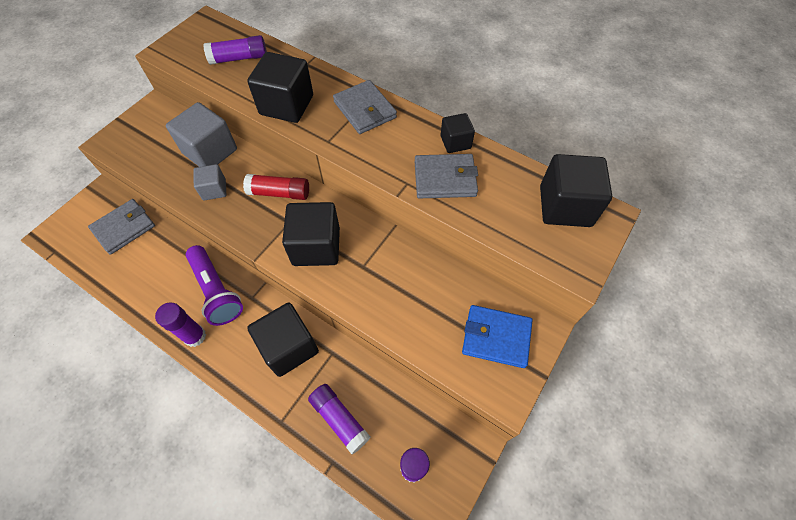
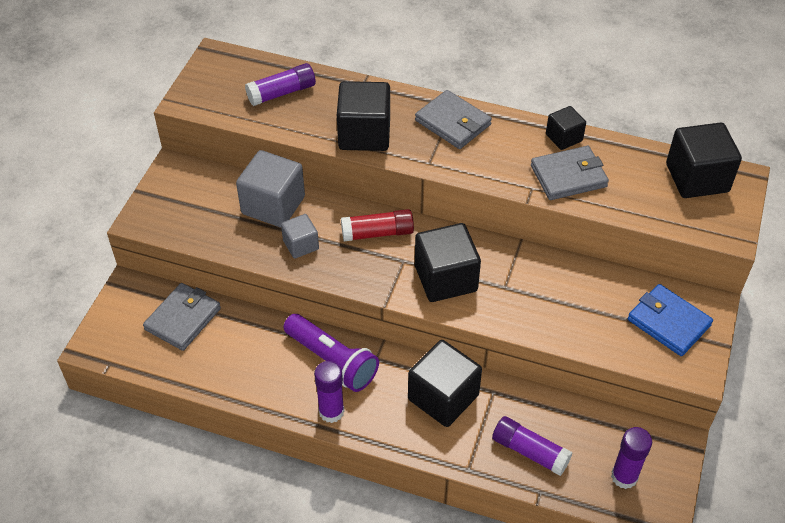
camera: 15 degrees left, 10 degrees down
(496, 337) = (668, 322): blue wallet -> blue wallet turned 45 degrees clockwise

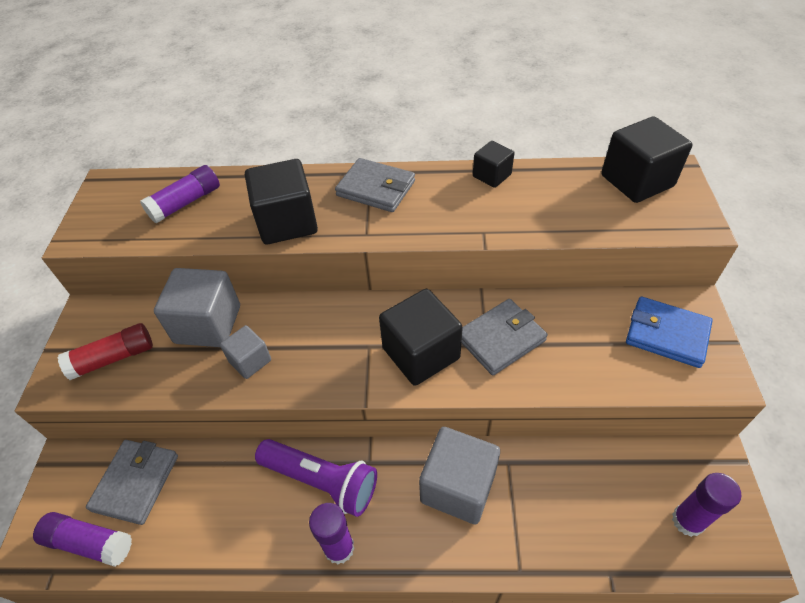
camera: 15 degrees left, 0 degrees up
(377, 233) = (331, 324): red glue stick -> red glue stick (113, 358)
(443, 397) = (458, 487): black cube -> grey cube
(530, 451) = (577, 524): purple glue stick -> purple glue stick (89, 542)
(568, 176) = (514, 211): grey wallet -> grey wallet (500, 339)

